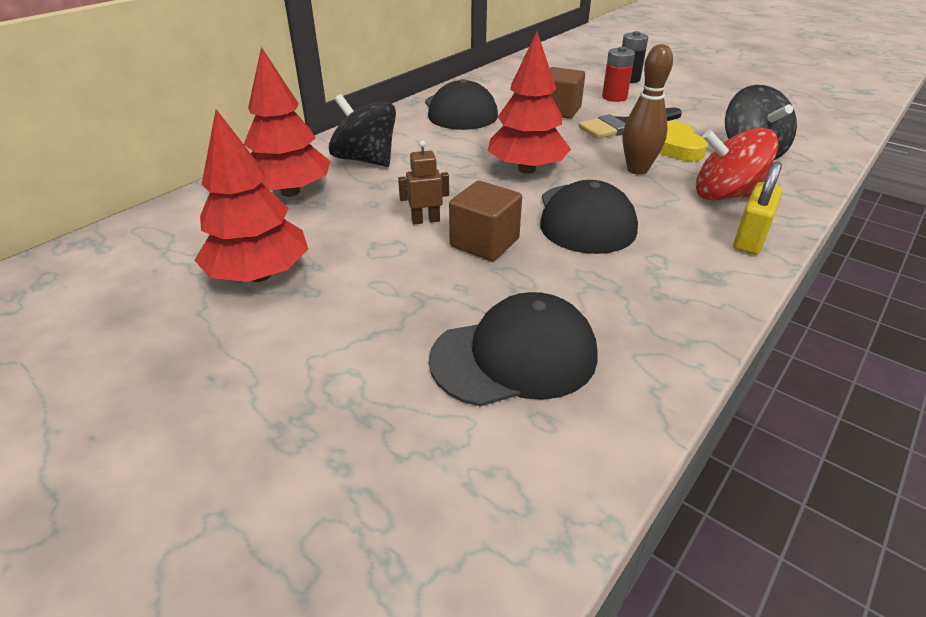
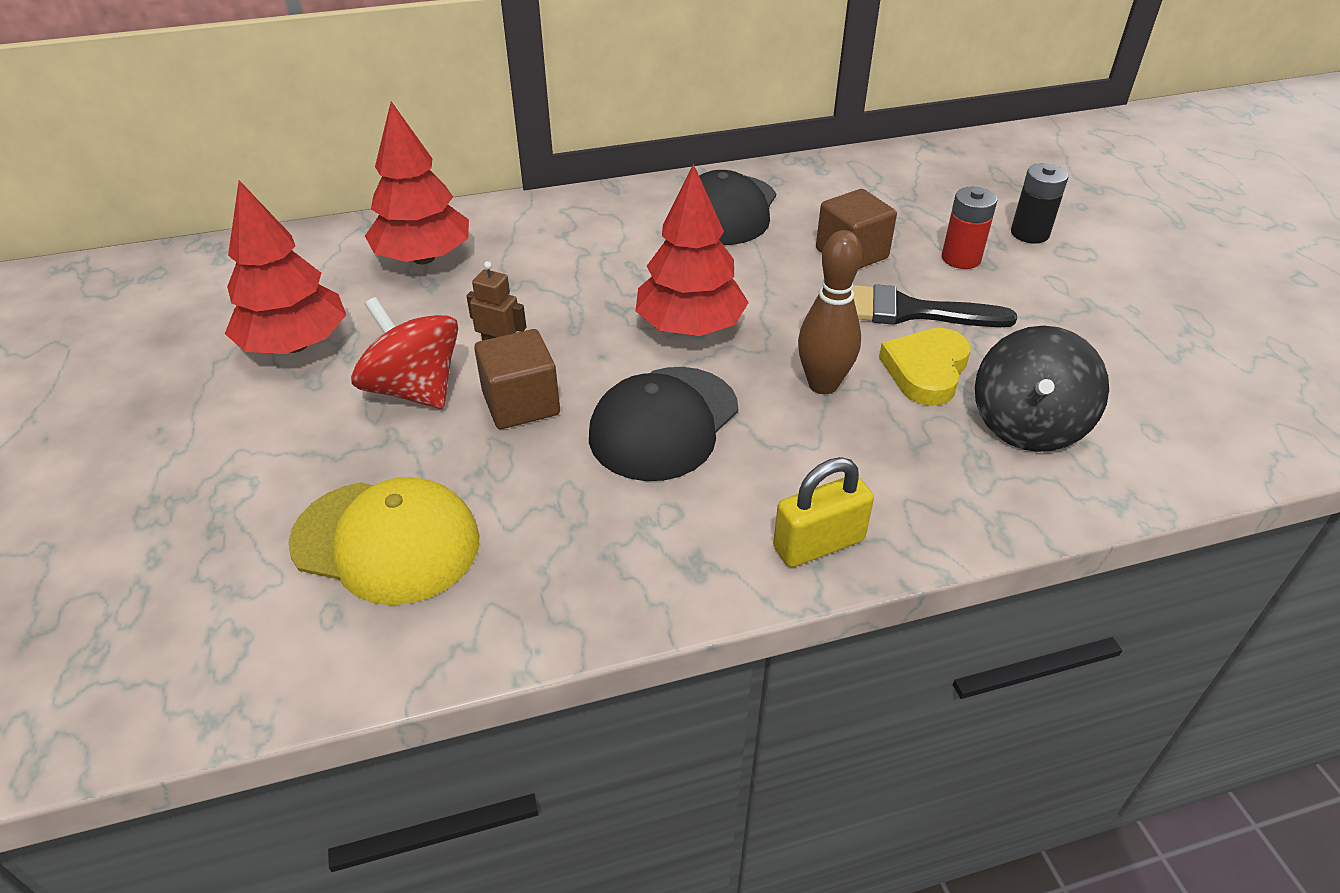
camera: 35 degrees right, 5 degrees up
(366, 160) = (538, 244): black spinning top -> none
(514, 357) = (386, 541): black cap -> yellow cap
(725, 195) = (882, 472): red spinning top -> red spinning top (414, 389)

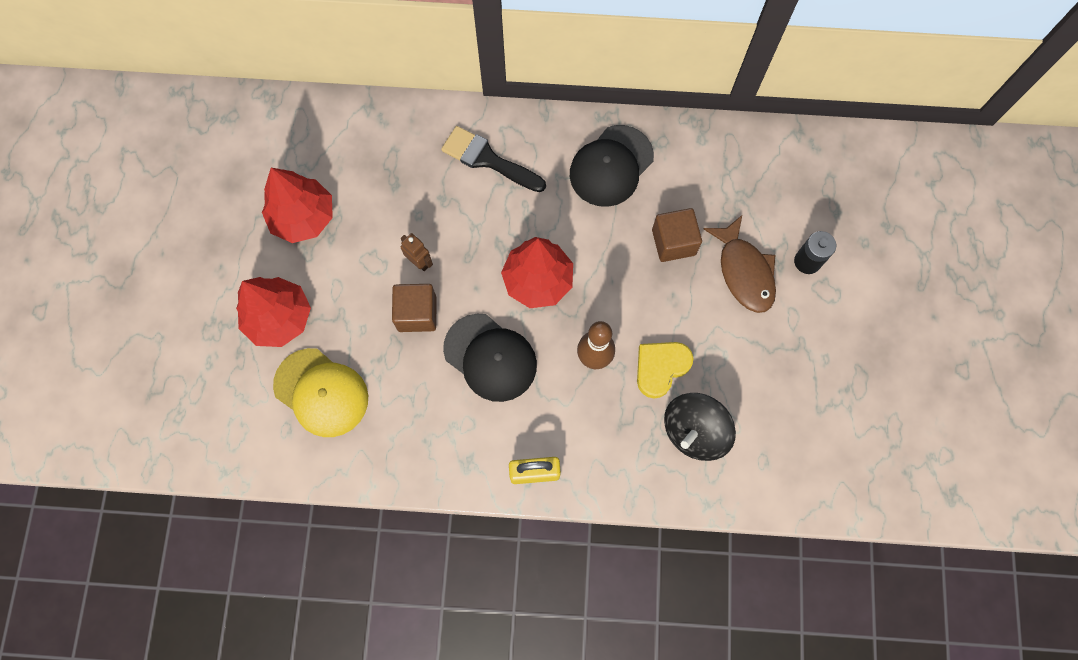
camera: 20 degrees right, 30 degrees up
(414, 389) = (361, 281): red spinning top -> none
(423, 258) = (396, 154): red tree -> red tree (279, 318)
(664, 423) = (490, 357): black cap -> black cap turned 105 degrees counterclockwise
(908, 311) = (679, 311): black brush -> black brush (487, 159)
(961, 258) = (744, 272): red battery -> brown fish

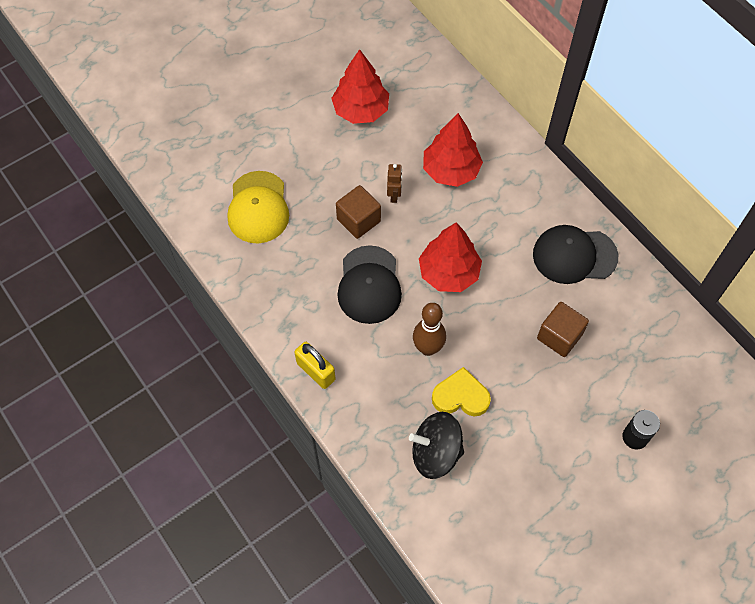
camera: 50 degrees right, 10 degrees down
(279, 318) = (284, 148): red tree -> red tree (451, 170)
(487, 159) = (502, 179): black brush -> none
(744, 272) = (584, 399): brown fish -> none

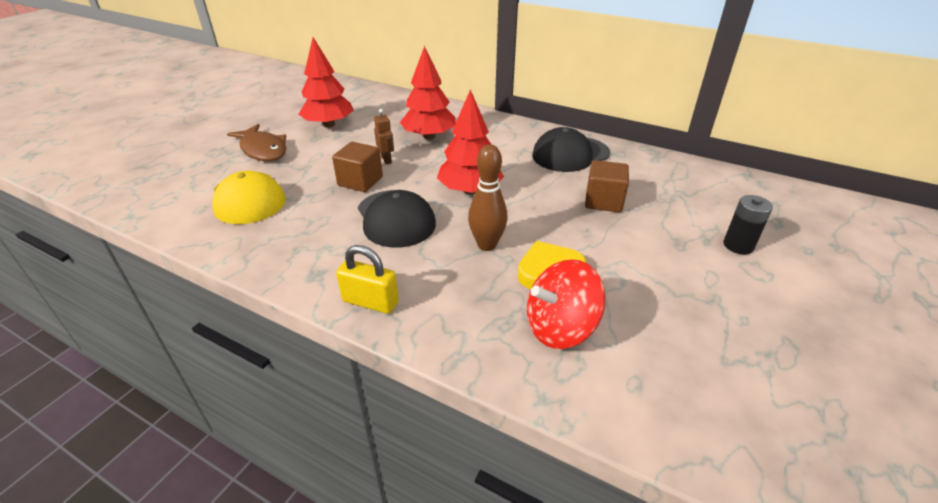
camera: 25 degrees left, 25 degrees down
(287, 134) = (263, 150): none -> brown fish
(435, 453) = (560, 328): black spinning top -> red spinning top

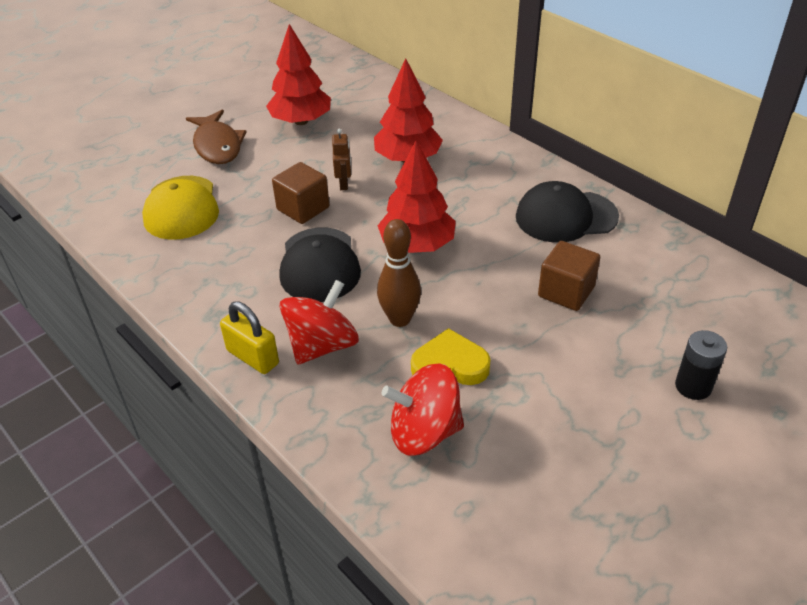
camera: 20 degrees right, 5 degrees up
(430, 278) = (322, 345): none -> red spinning top

